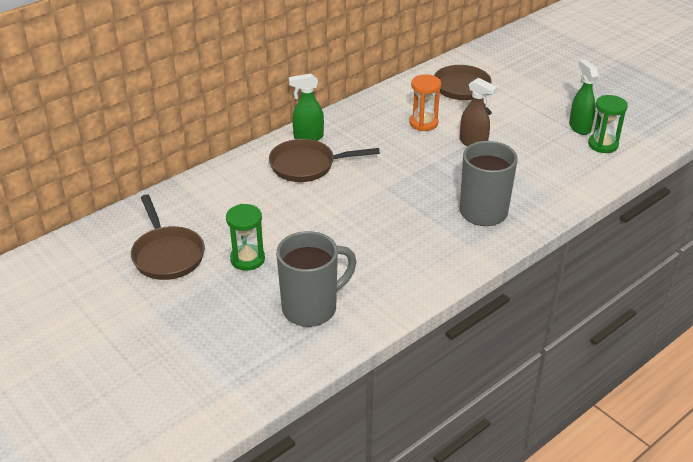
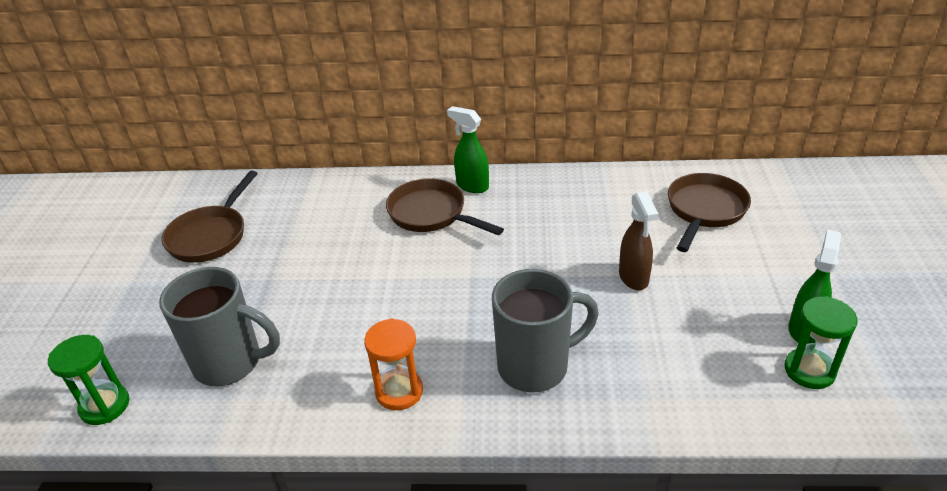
camera: 45 degrees right, 0 degrees up
(247, 259) = (256, 278): green hourglass -> green hourglass (105, 406)
(423, 123) = (607, 227): orange hourglass -> orange hourglass (399, 391)

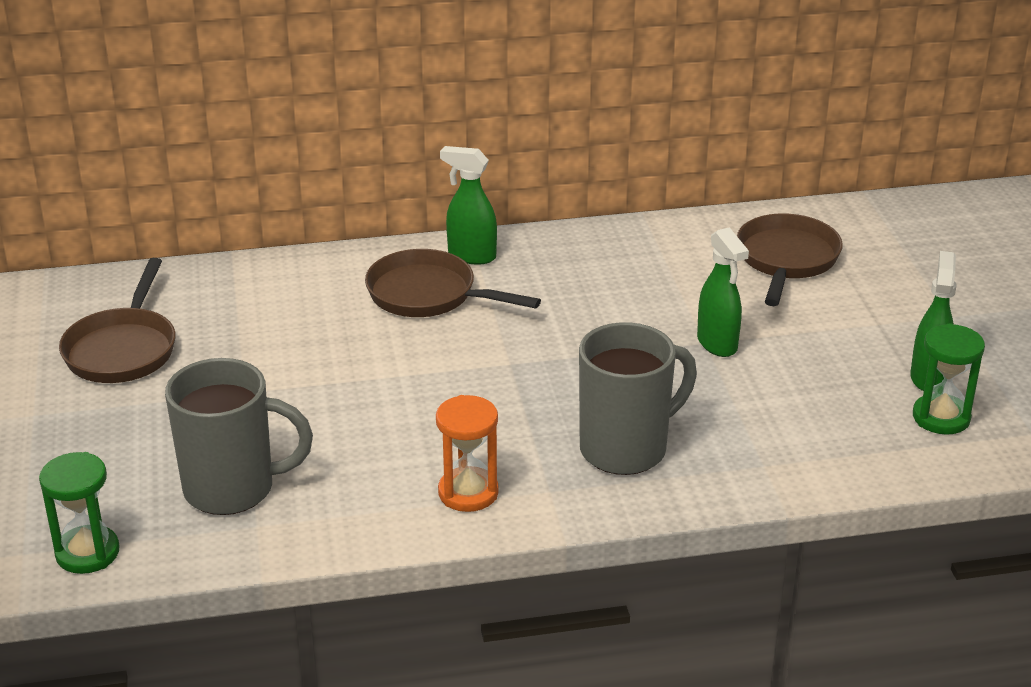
camera: 15 degrees left, 5 degrees down
(633, 278) = (717, 344): brown spray bottle -> green spray bottle

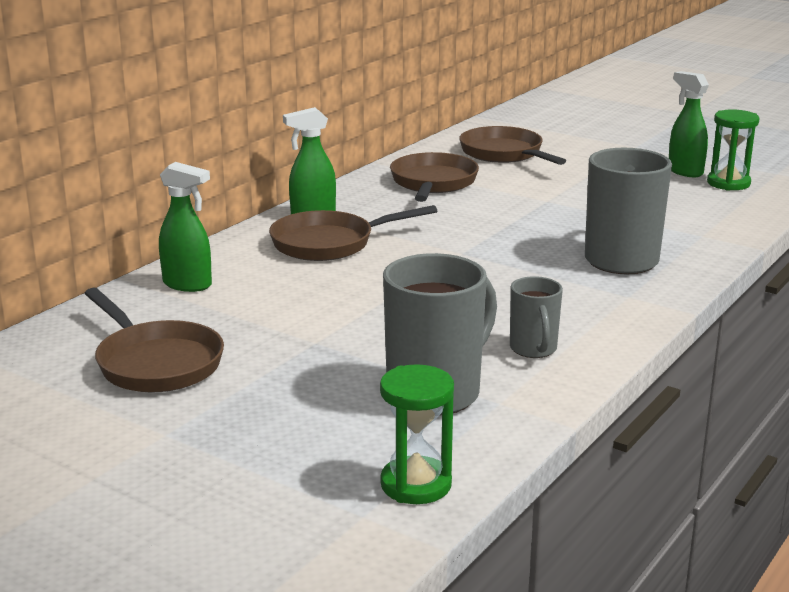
camera: 45 degrees left, 10 degrees down
(370, 495) = (533, 349): none -> grey mug
(468, 493) = (588, 319): orange hourglass -> none
(643, 267) = (433, 183): none -> brown pan
(717, 344) = (555, 198): green spray bottle -> green spray bottle (188, 285)

